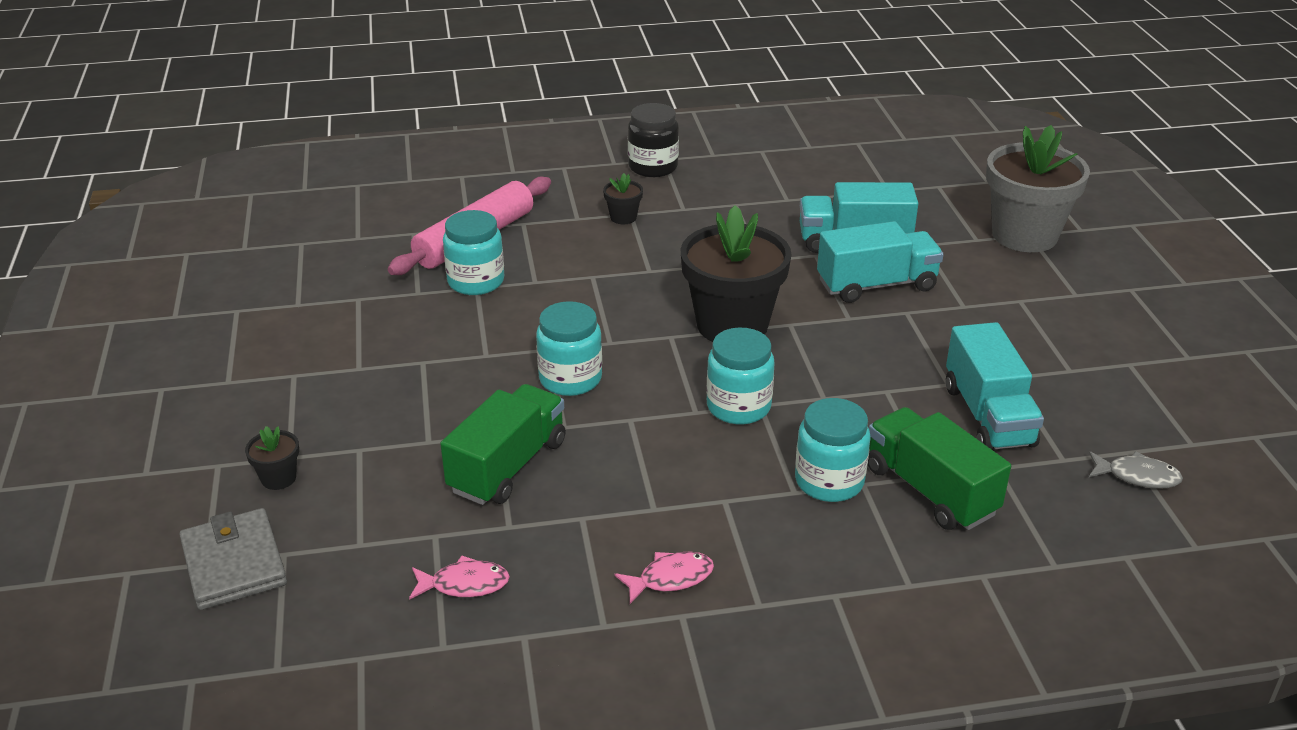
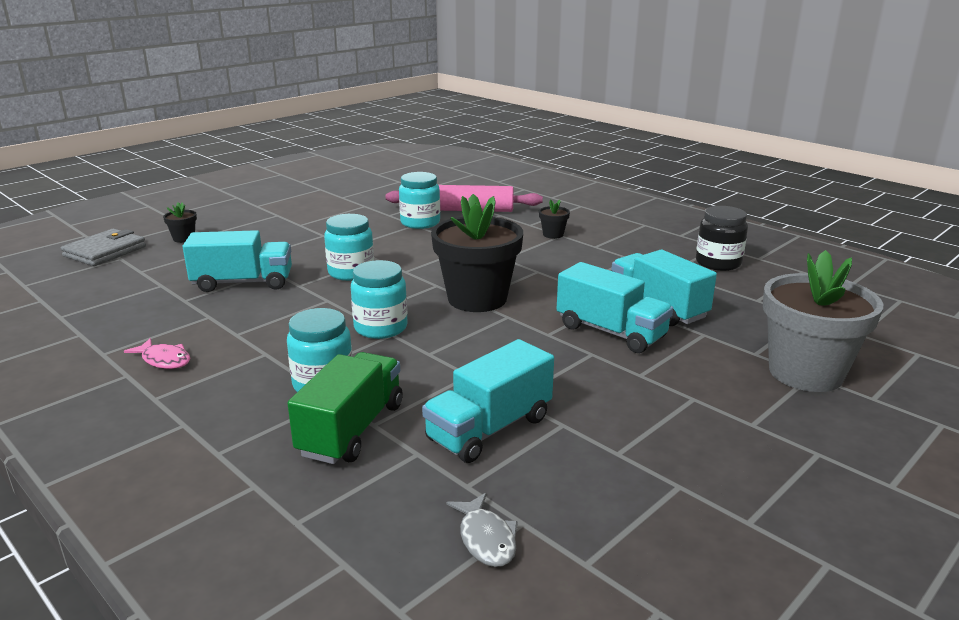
camera: 55 degrees right, 10 degrees down
(464, 584) = (120, 305): pink fish -> none
(508, 466) = (243, 283): green truck -> turquoise truck
(653, 167) = (629, 225): black jar -> black jar (718, 263)

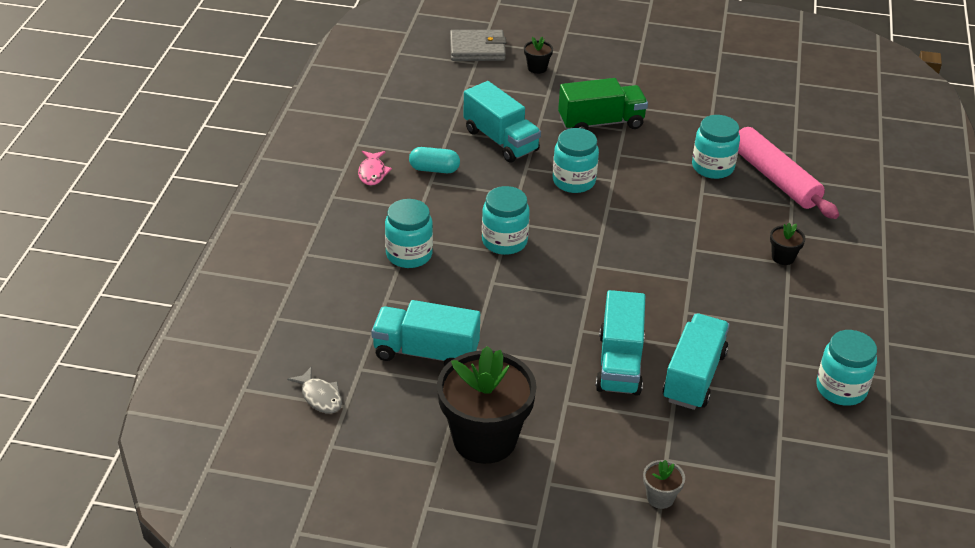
camera: 55 degrees right, 15 degrees up
(222, 326) = (434, 169): none -> turquoise capsule
(352, 429) = (372, 293): green truck -> green truck (601, 123)
(477, 299) = (600, 268): black flower pot -> black flower pot (484, 439)
(486, 539) = (320, 397): grey fish -> grey fish turned 75 degrees counterclockwise
(718, 263) = (841, 389): black jar -> turquoise jar
(805, 373) = (660, 497): grey flower pot -> grey flower pot, size x0.42

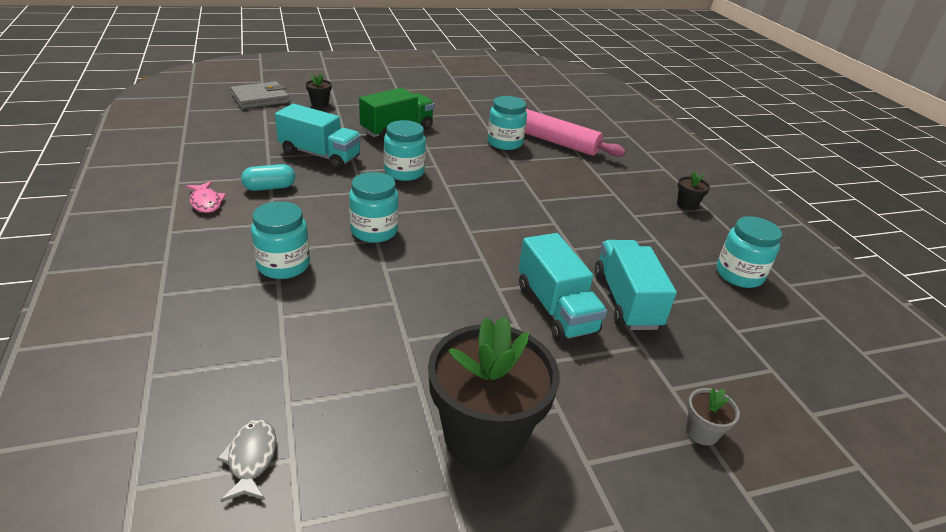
camera: 30 degrees left, 5 degrees down
(320, 397) = (251, 459): grey fish -> grey fish turned 120 degrees counterclockwise
(426, 353) = (358, 359): turquoise truck -> none
(783, 257) = (607, 191): black flower pot -> black flower pot (687, 205)

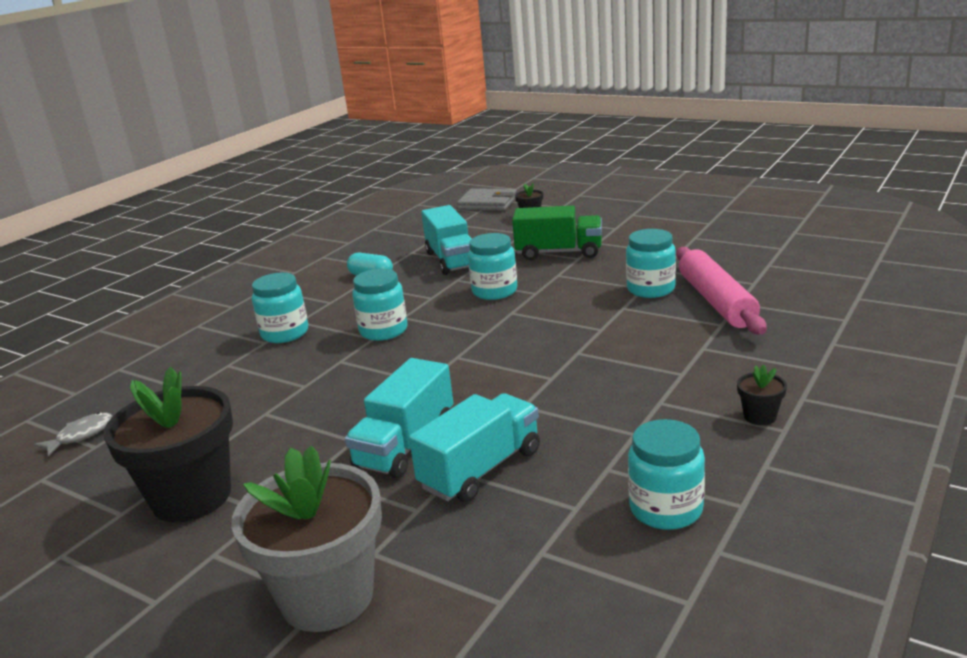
camera: 55 degrees right, 10 degrees down
(206, 202) = (315, 275): pink fish -> none
(702, 432) = (327, 597): grey flower pot -> grey flower pot, size x2.41

